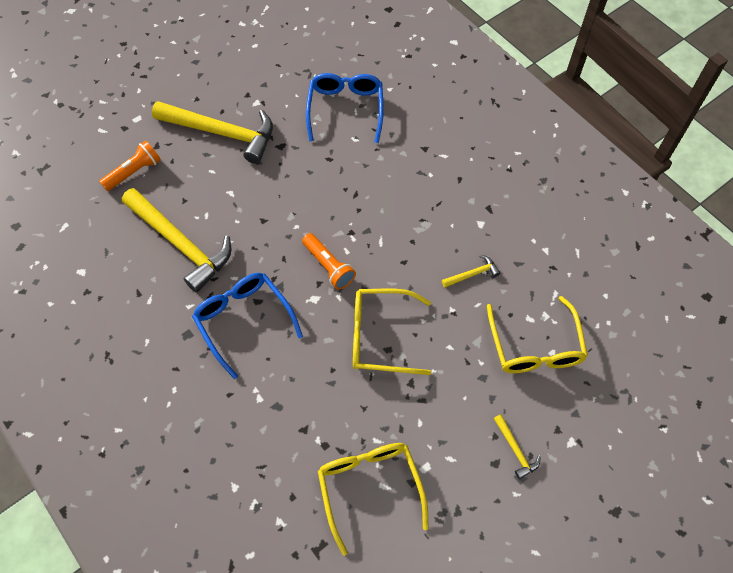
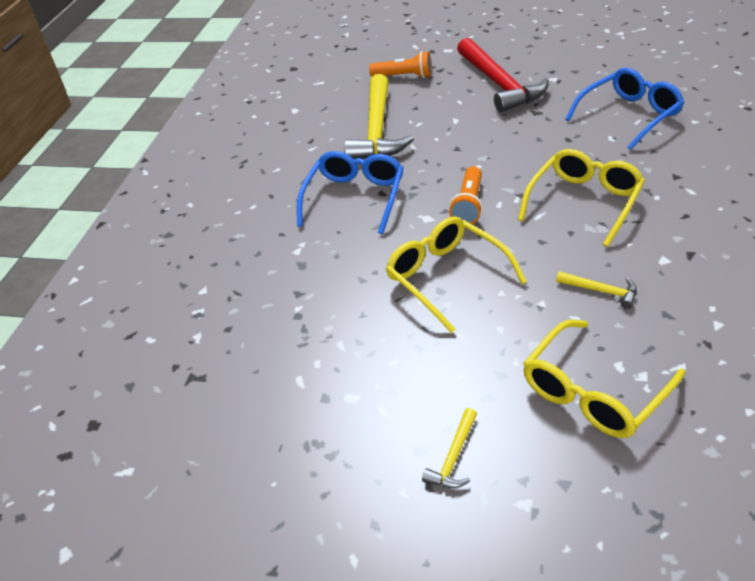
camera: 55 degrees right, 20 degrees down
(222, 133) = (499, 84): yellow hammer -> red hammer
(370, 488) = (288, 372): yellow glasses -> yellow glasses (584, 202)

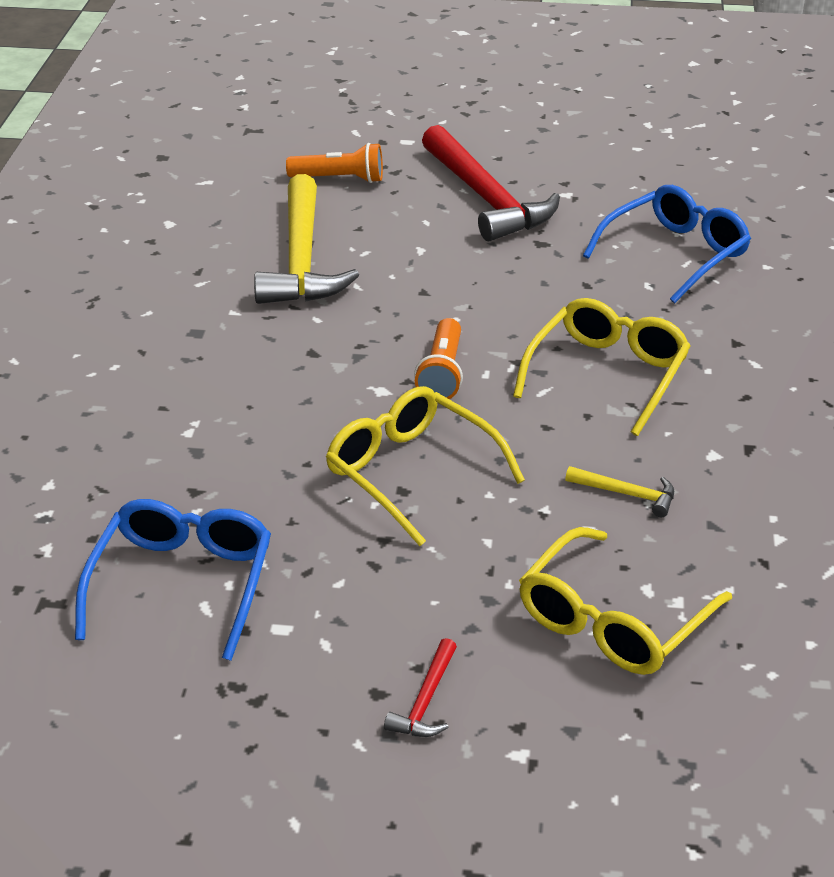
camera: 10 degrees left, 5 degrees down
(355, 198) = (272, 359): blue glasses -> blue glasses (182, 584)
(453, 457) = (425, 701): yellow hammer -> red hammer

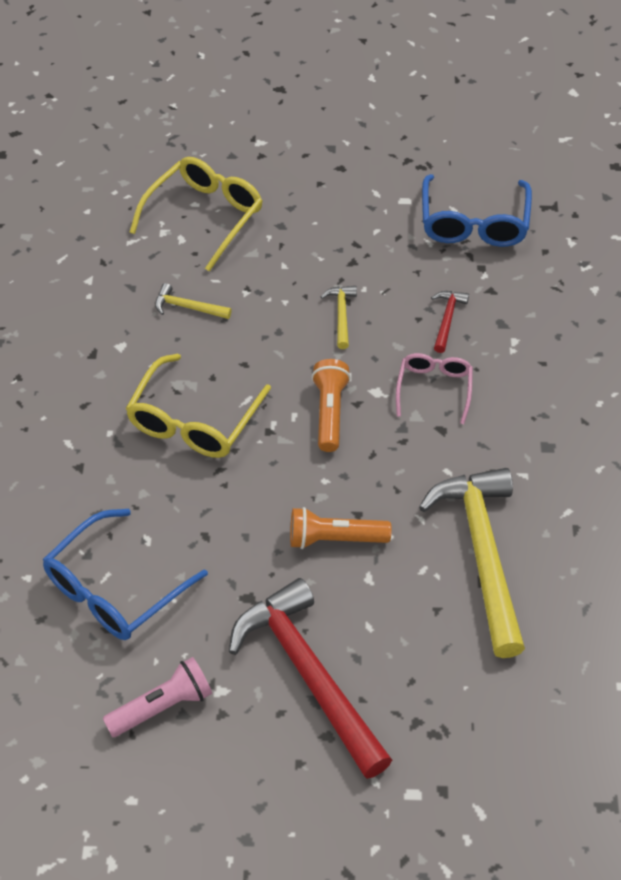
camera: 175 degrees right, 15 degrees up
(309, 389) = (434, 389): none -> pink glasses
(339, 179) = (476, 700): orange flashlight -> orange flashlight (334, 539)
(411, 473) = (341, 315): yellow glasses -> yellow hammer
(425, 701) = (313, 165): red hammer -> red hammer (447, 319)
(617, 188) = (162, 707): none -> pink flashlight

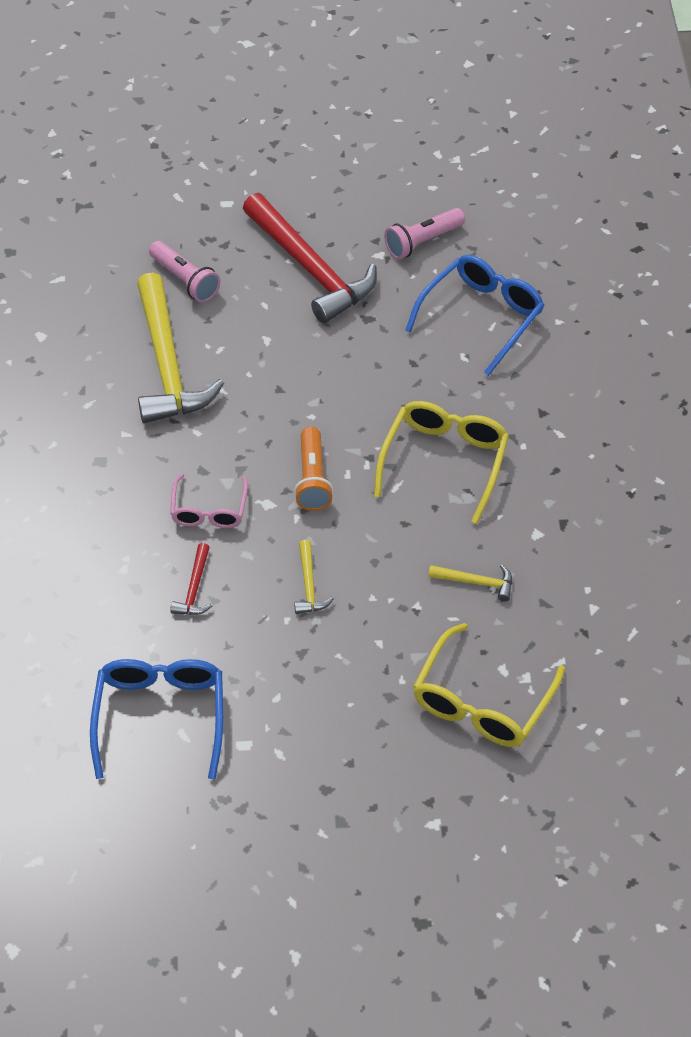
camera: 175 degrees right, 0 degrees up
(334, 539) = (298, 368): orange flashlight -> none
(465, 669) = (185, 280): none -> pink flashlight

